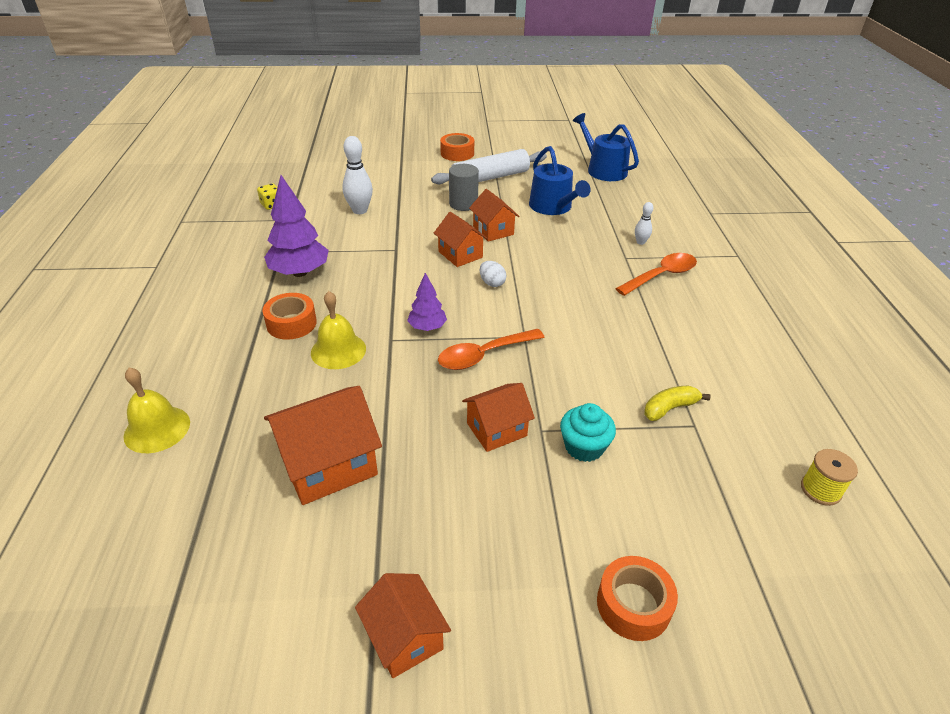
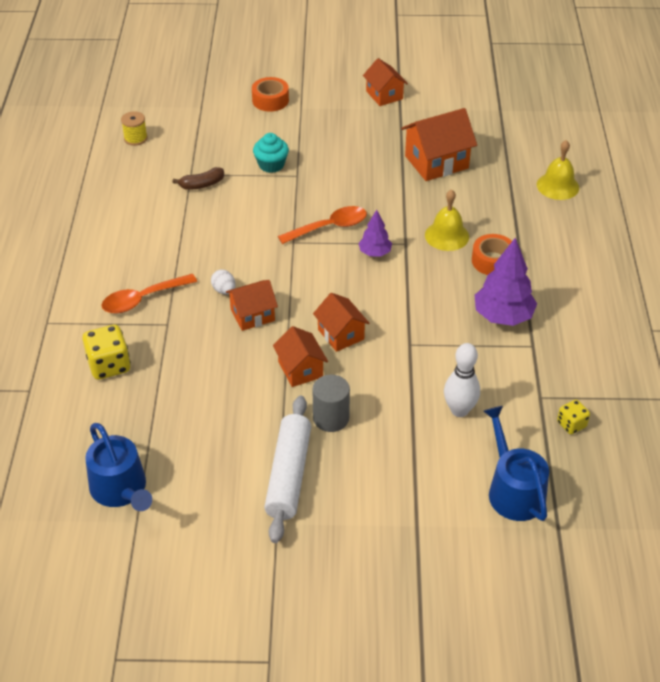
camera: 175 degrees left, 5 degrees up
(457, 153) = (331, 543): orange tape -> none
(490, 178) = (289, 475): white rolling pin -> white rolling pin turned 60 degrees counterclockwise
(492, 283) = (312, 297): white egg -> white egg (224, 290)
(496, 429) = (327, 177): orange house -> orange house (252, 315)
(553, 207) = (219, 408): blue watering can -> blue watering can (513, 490)
(640, 242) = (140, 345): white bowling pin -> none
(658, 228) = (109, 365): none -> yellow dice
(670, 408) = (202, 185): yellow banana -> brown banana

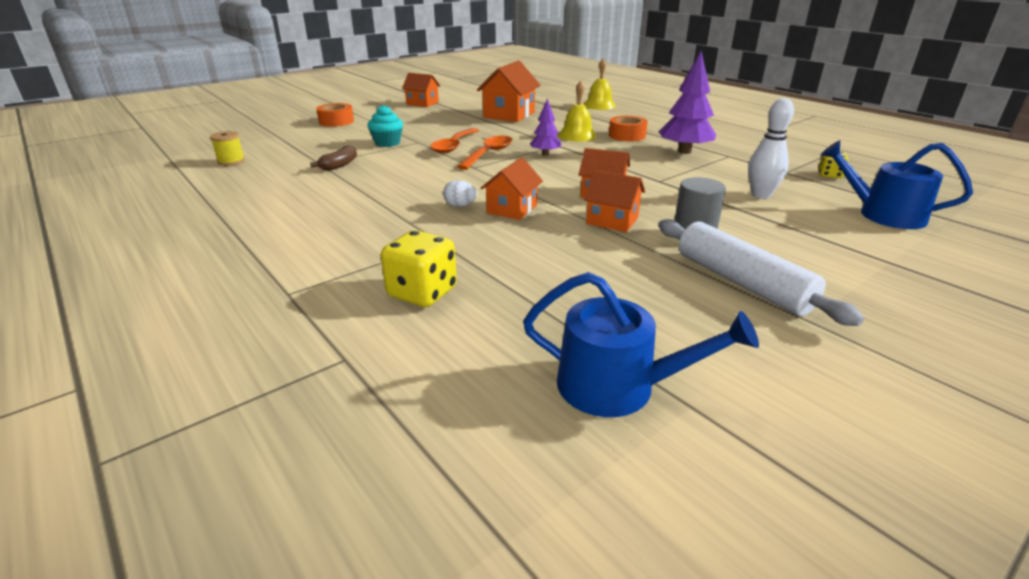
camera: 40 degrees left, 15 degrees down
(142, 299) = (385, 237): orange spoon -> orange spoon (454, 146)

